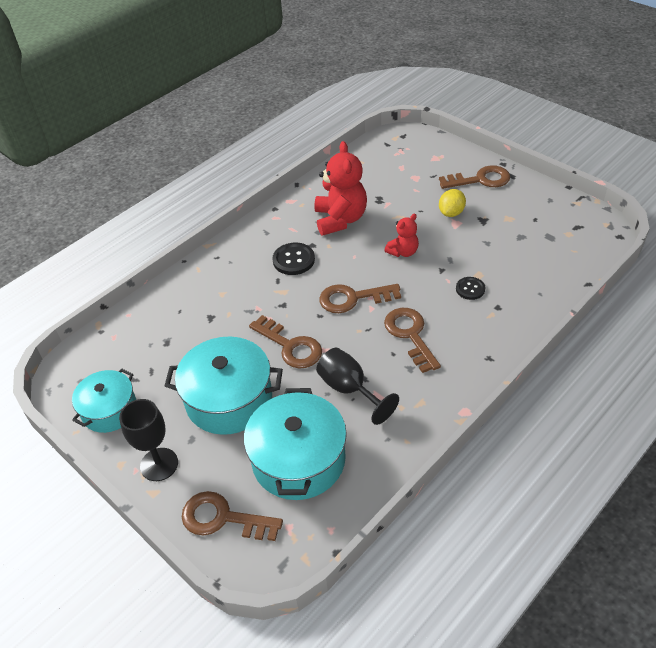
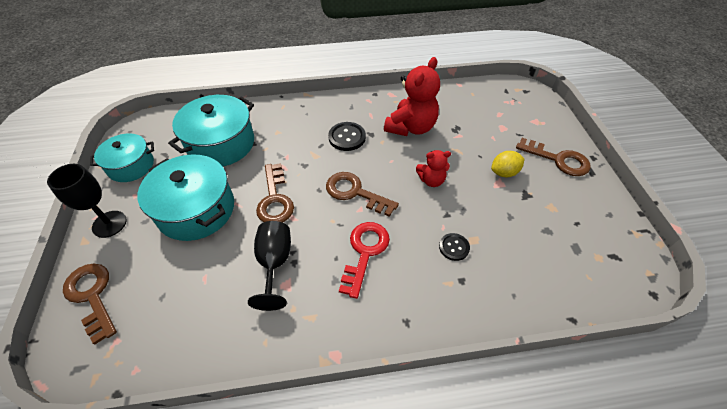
camera: 35 degrees right, 5 degrees up
(298, 460) = (181, 292): turquoise pot -> turquoise pot (221, 144)
(410, 335) = (364, 252): brown key -> red key

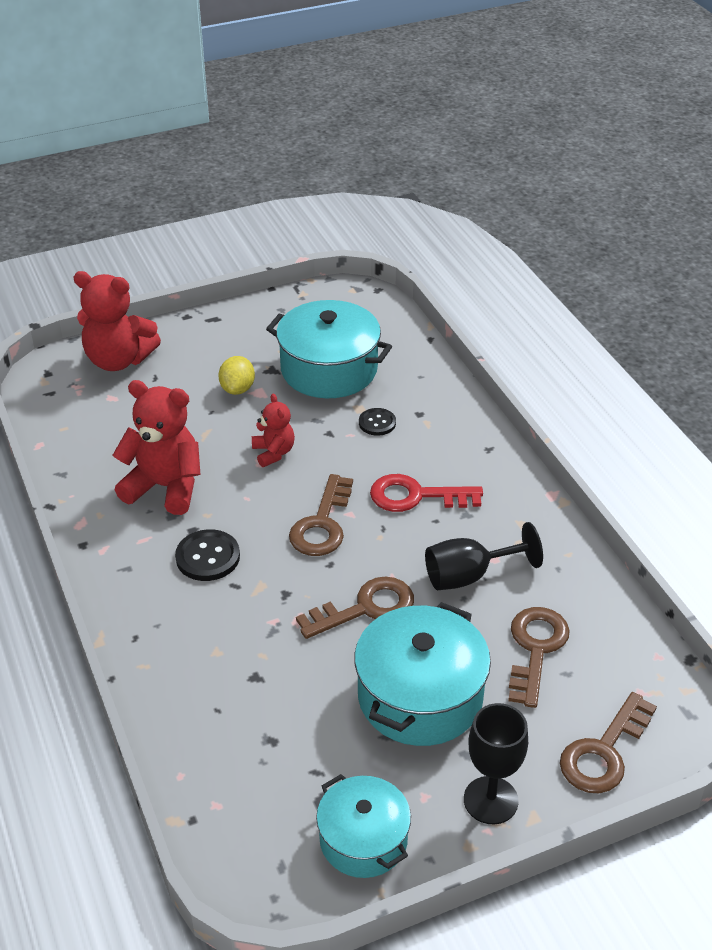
camera: 105 degrees left, 10 degrees down
(221, 144) = (268, 723): turquoise pot -> turquoise pot (329, 369)
(504, 172) = (237, 389): yellow lemon -> yellow lemon turned 45 degrees clockwise
(539, 120) = (118, 360): none -> red teddy bear
(558, 159) = (199, 344): brown key -> brown key (535, 649)

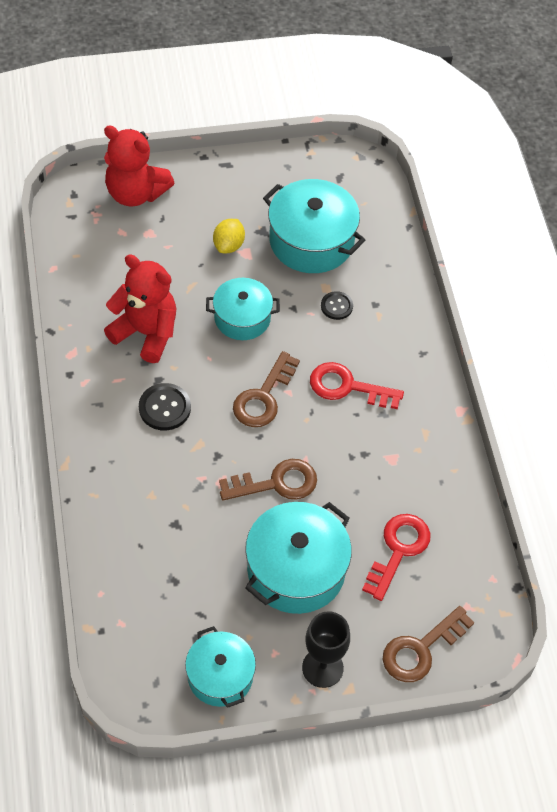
camera: 10 degrees right, 15 degrees up
(273, 453) = (242, 318): red teddy bear -> turquoise pot
(469, 576) = (367, 472): black goblet -> none
(535, 649) = (398, 550): brown key -> red key

